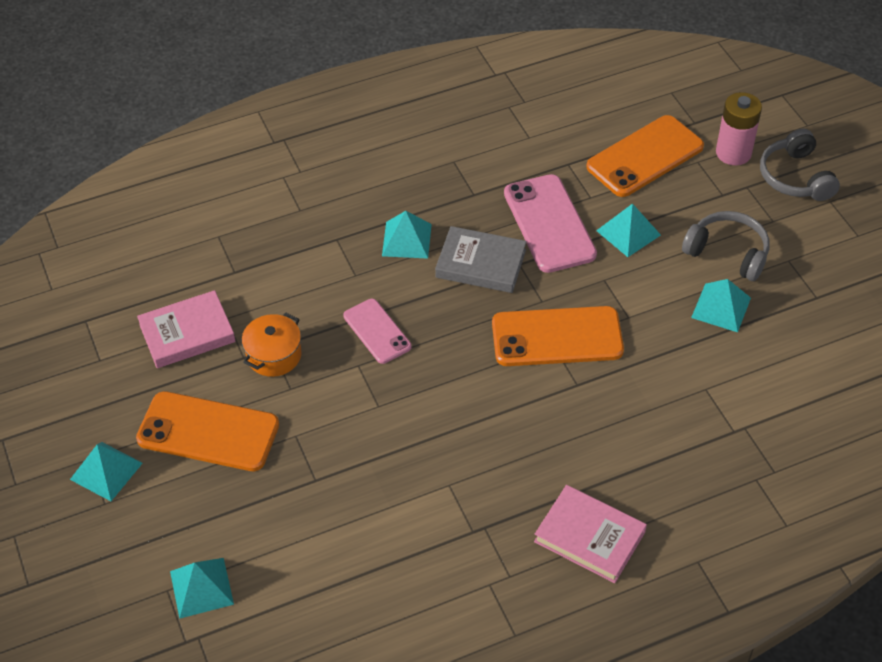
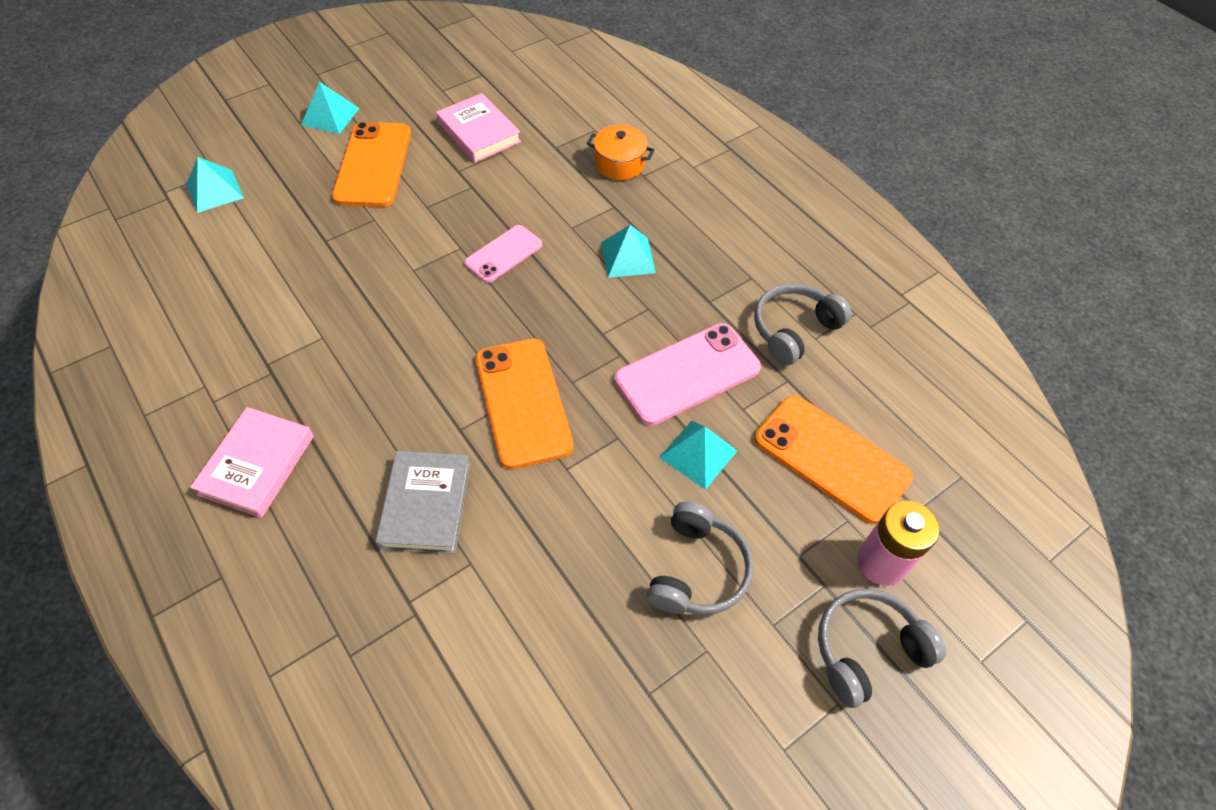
camera: 75 degrees right, 5 degrees up
(274, 355) = (463, 189): orange pot -> orange pot (619, 164)
(481, 263) = (612, 321): grey book -> grey book (426, 505)
(517, 148) = (794, 329): none -> grey headphones
(721, 307) = (602, 570): turquoise pyramid -> none

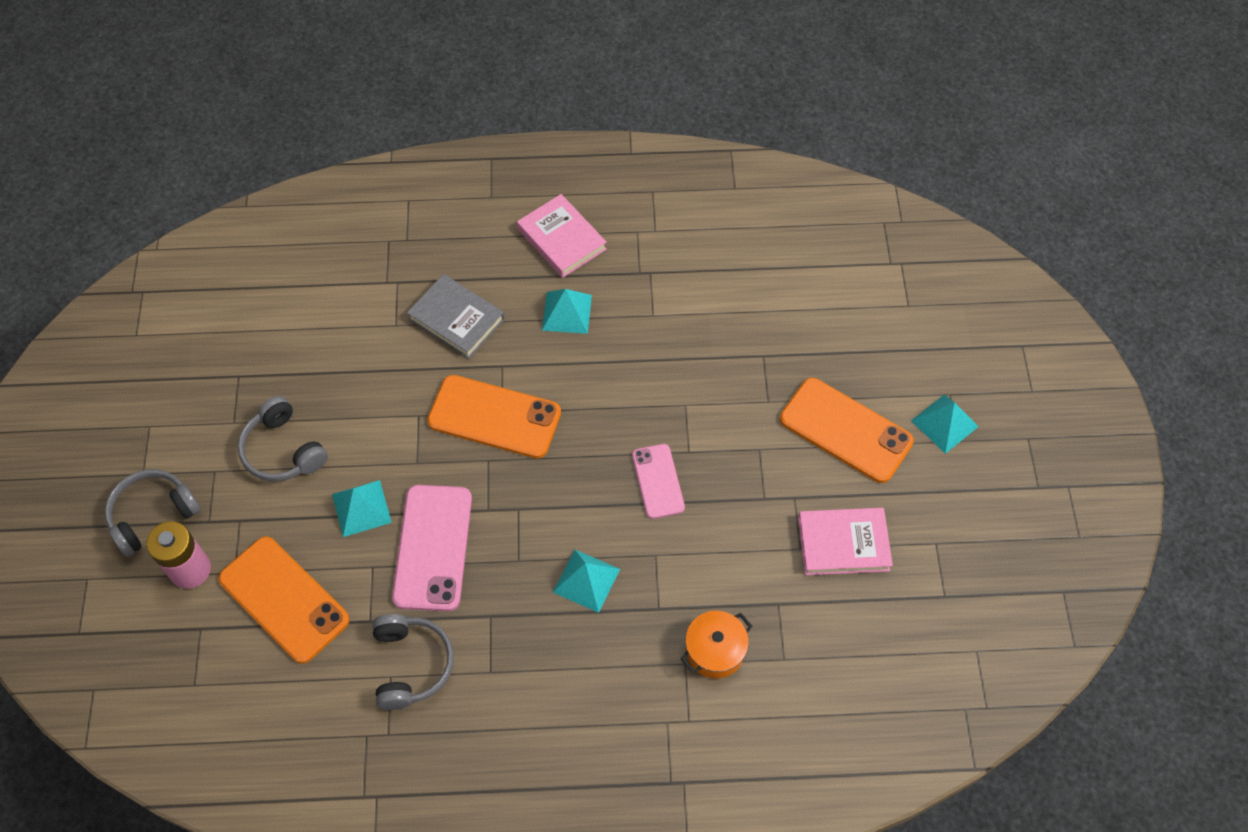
camera: 125 degrees right, 5 degrees up
(215, 191) = (880, 298): turquoise pyramid -> turquoise pyramid (567, 312)
(831, 458) = (284, 599): orange phone -> orange phone turned 60 degrees clockwise
(867, 650) = (153, 515): grey headphones -> grey headphones turned 135 degrees counterclockwise

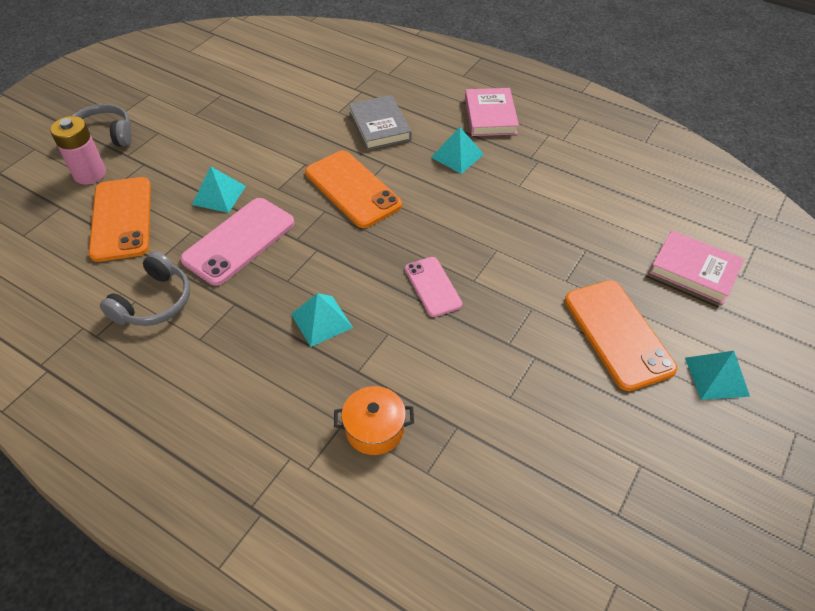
camera: 35 degrees right, 10 degrees down
(283, 450) = (206, 141): grey headphones -> none
(658, 481) = (433, 287): pink phone -> pink phone turned 45 degrees counterclockwise
(843, 544) = (551, 415): pink book -> pink book (694, 270)

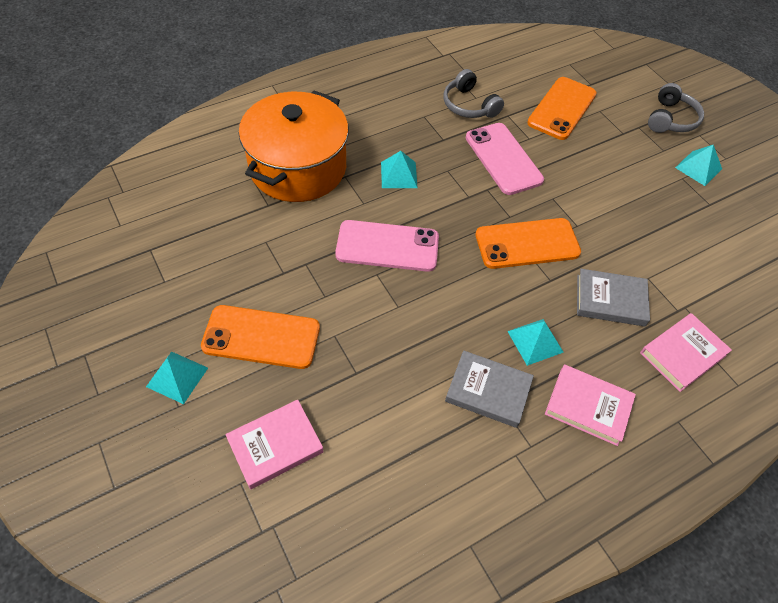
camera: 115 degrees right, 5 degrees up
(90, 174) = (623, 104): pink battery -> none
(121, 219) = (562, 108): orange phone -> orange phone turned 75 degrees counterclockwise
(219, 195) = (562, 163): turquoise pyramid -> turquoise pyramid (698, 168)
(374, 429) = (298, 167): orange pot -> orange pot, size x2.43
(402, 82) = (682, 354): none -> pink book
(433, 287) = (387, 246): pink phone -> pink phone, size x1.66
(526, 167) = (488, 391): none -> grey book

